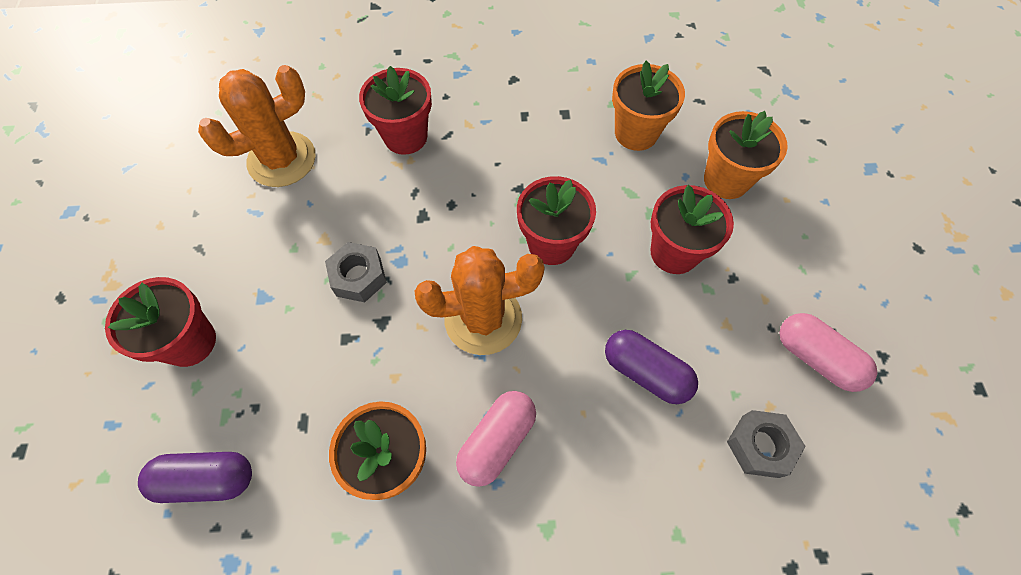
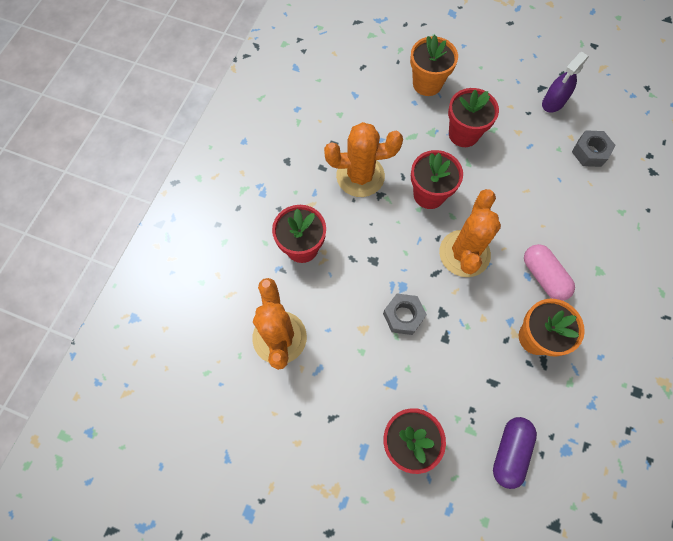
camera: 65 degrees left, 5 degrees up
(535, 158) = (360, 176): none -> orange cactus
(636, 133) = (370, 112): orange flower pot -> none
(646, 372) = (531, 184): purple capsule -> none
(816, 358) = (553, 102): pink capsule -> purple spray bottle

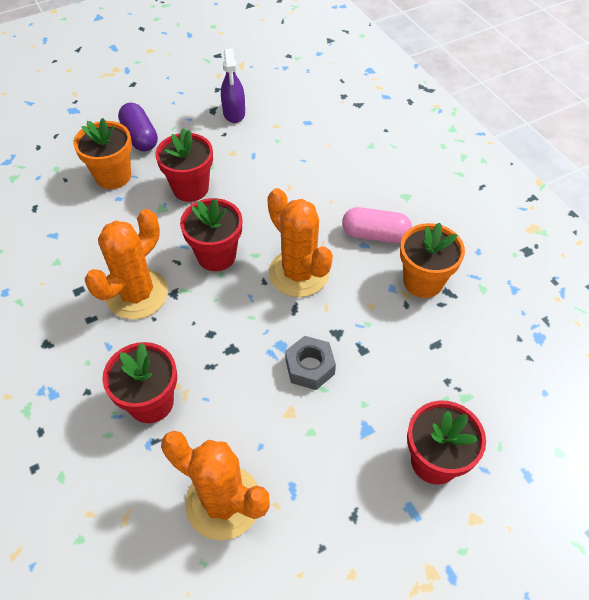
camera: 50 degrees left, 15 degrees down
(509, 452) = (509, 381): purple capsule -> purple capsule (140, 137)
(590, 152) = (302, 125): grey nut -> none

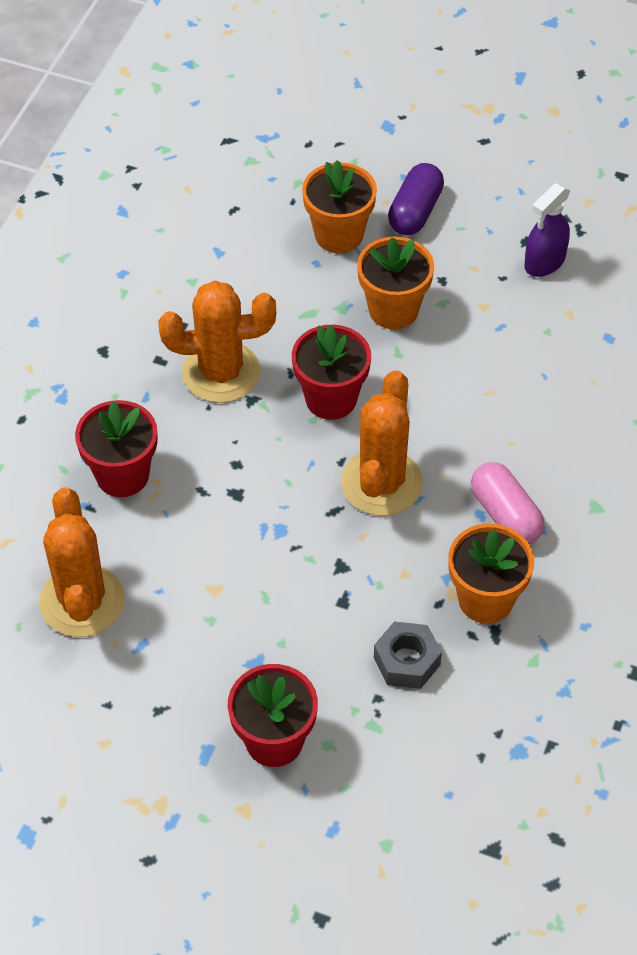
camera: 50 degrees right, 0 degrees up
(190, 188) = (393, 310): red flower pot -> orange flower pot
(310, 367) = (278, 571): grey nut -> grey nut (406, 661)

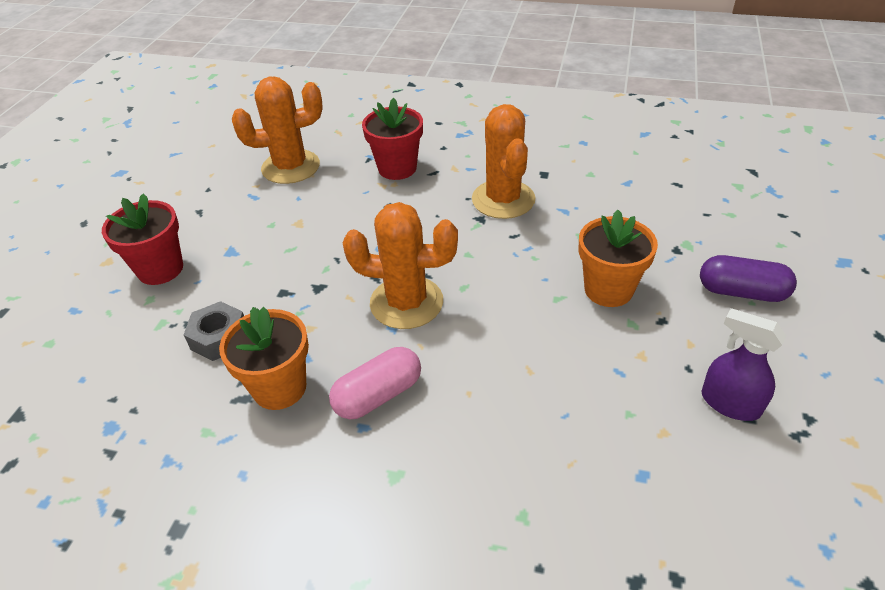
camera: 85 degrees right, 10 degrees down
(331, 399) = (492, 261): red flower pot -> none
(339, 235) = (682, 245): orange flower pot -> none

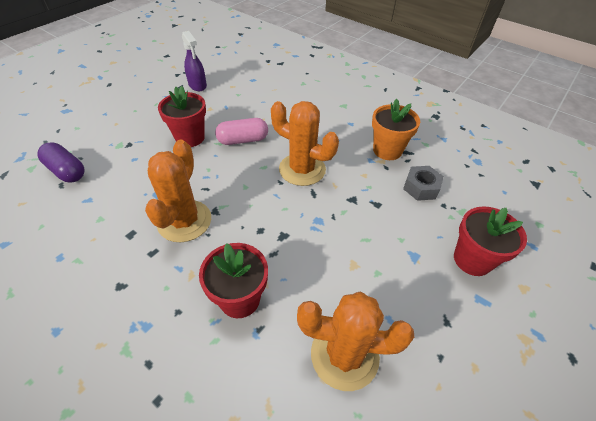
camera: 160 degrees left, 5 degrees up
(378, 395) = (339, 132): pink capsule -> pink capsule (243, 140)
(608, 289) = (190, 138): orange flower pot -> red flower pot
(741, 292) = (132, 115): purple capsule -> purple capsule (66, 171)

